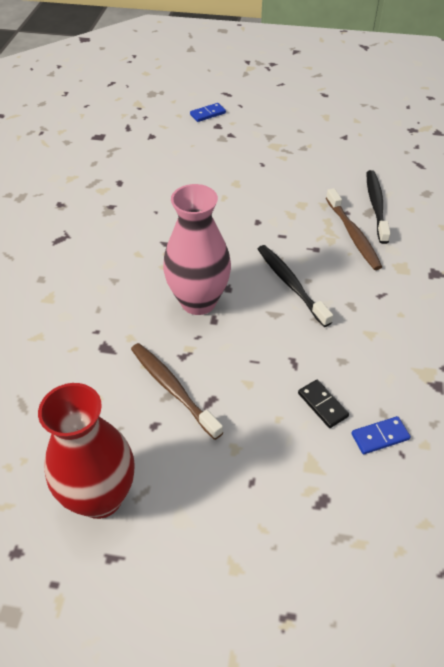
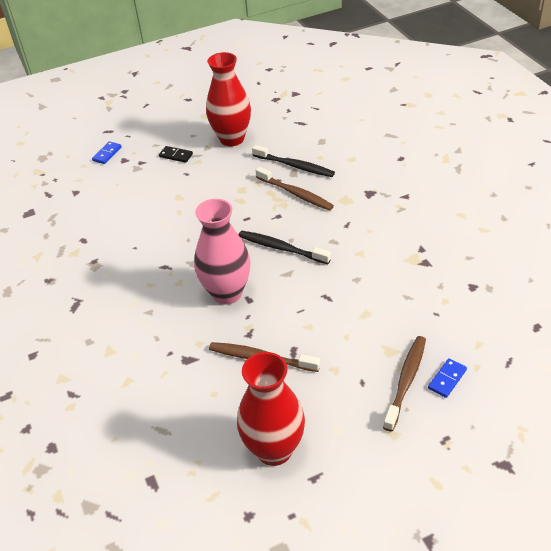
camera: 30 degrees left, 5 degrees down
(300, 513) = (406, 381): none -> brown toothbrush
(322, 405) = (367, 312): black domino -> black domino (176, 155)
(334, 150) = (232, 139): none -> red vase
(376, 206) = (295, 166): black toothbrush -> black toothbrush turned 150 degrees clockwise
(380, 436) = (416, 311): blue domino -> blue domino (447, 379)

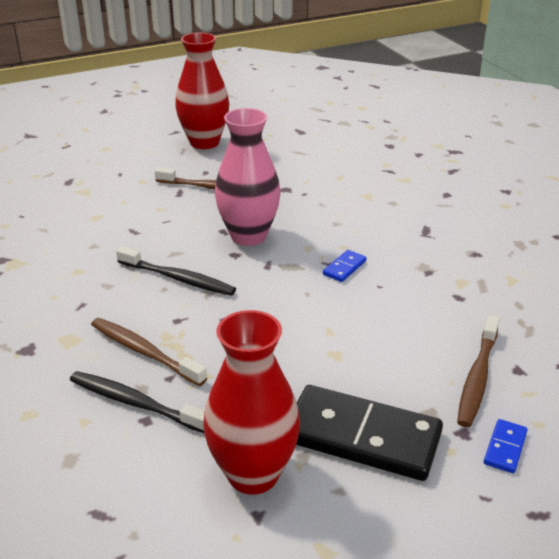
camera: 175 degrees right, 10 degrees down
(176, 155) = (362, 437): black domino -> black domino, size x2.40
(406, 381) = (80, 173): brown toothbrush -> brown toothbrush (477, 377)
(447, 379) = (42, 174): blue domino -> blue domino (344, 268)

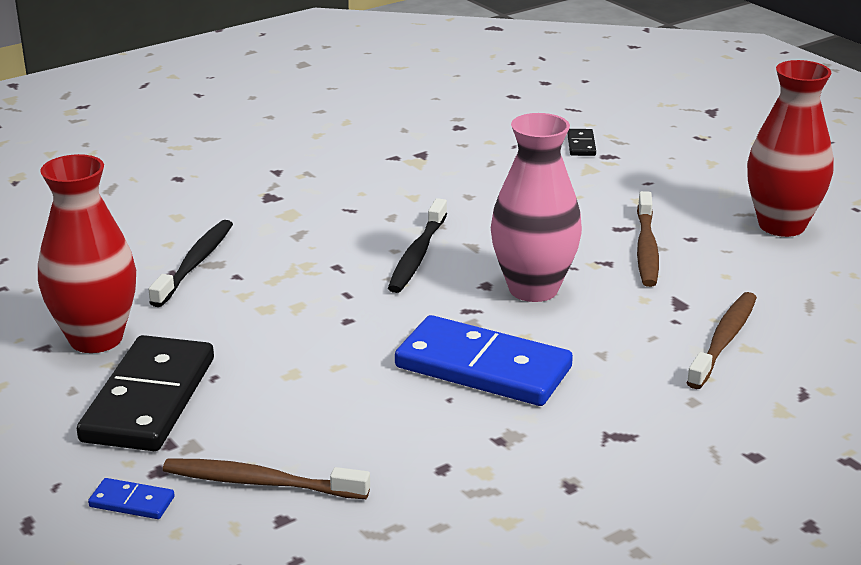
camera: 80 degrees right, 5 degrees down
(43, 188) = (581, 145): none -> black domino
(144, 352) = (276, 256): brown toothbrush -> brown toothbrush (724, 340)
(344, 268) = (483, 367): blue domino -> blue domino, size x2.40

